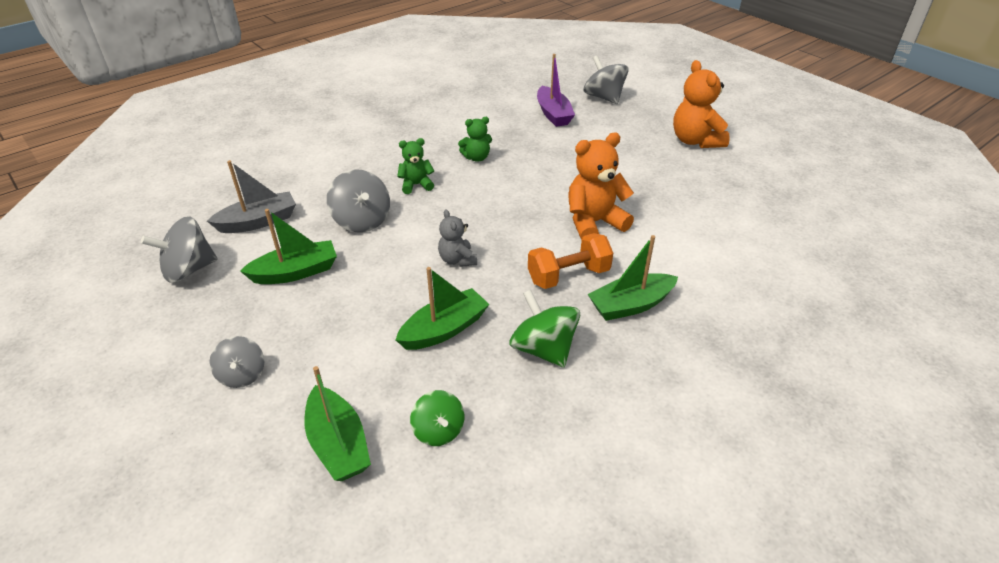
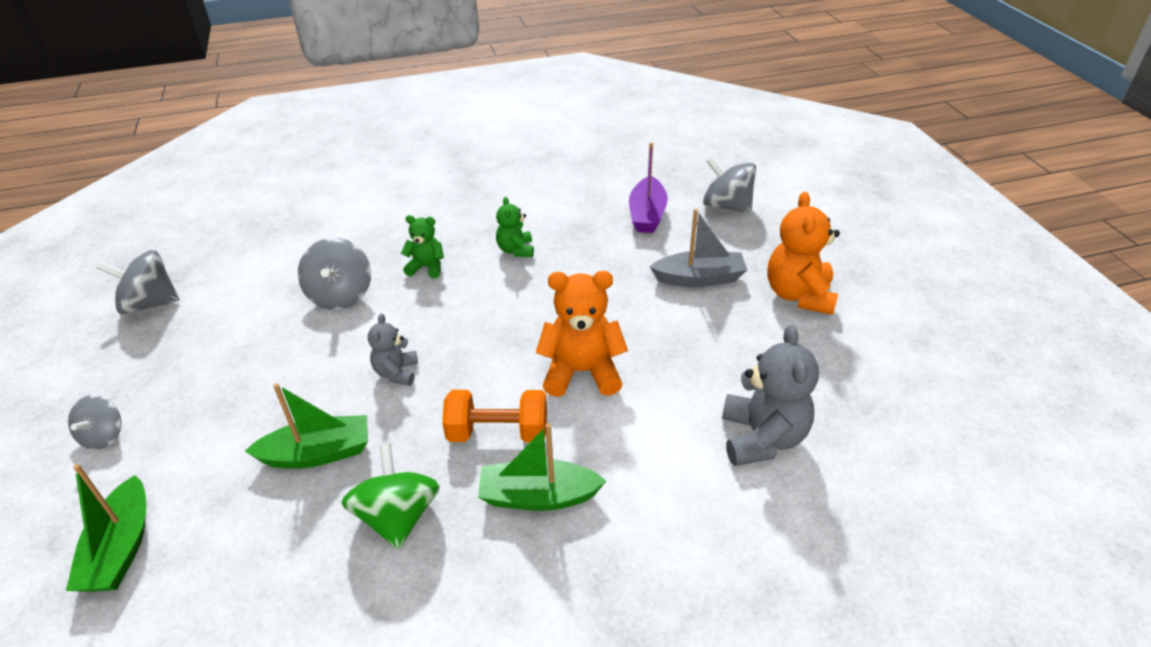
camera: 25 degrees right, 0 degrees up
(258, 221) = (247, 268): grey boat -> grey boat (699, 278)
(296, 272) = (235, 336): green boat -> none
(438, 431) = (218, 573): green spinning top -> none
(476, 158) = (516, 250): green teddy bear -> green teddy bear turned 75 degrees clockwise
(604, 97) = (726, 206): grey spinning top -> grey spinning top turned 45 degrees counterclockwise
(741, 229) = (762, 438): none -> grey teddy bear

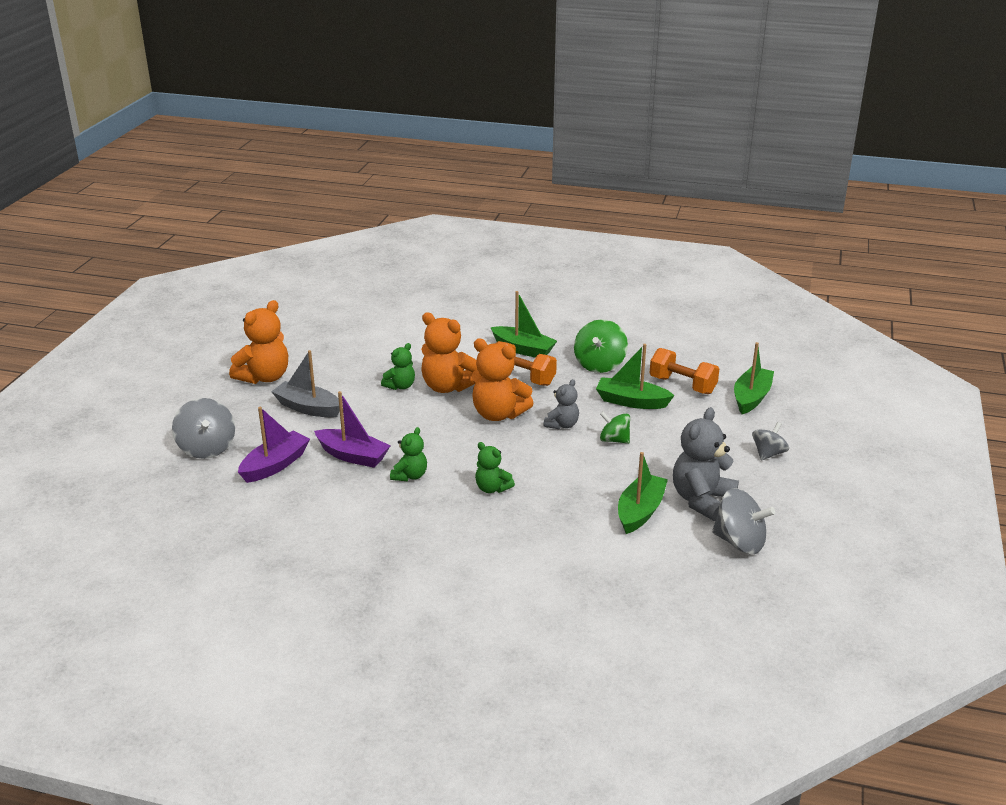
camera: 150 degrees left, 10 degrees down
(244, 527) = (682, 385): none -> orange dumbbell
(262, 298) = (640, 511): none -> green boat
(320, 376) = (614, 440): none -> green spinning top
(341, 295) = (574, 490): grey spinning top -> none
(485, 356) = (498, 414): none -> orange teddy bear
(590, 248) = (353, 456): none -> purple boat
(638, 348) = (400, 386): none -> green teddy bear
(762, 438) = (389, 332): grey teddy bear -> grey teddy bear (702, 500)

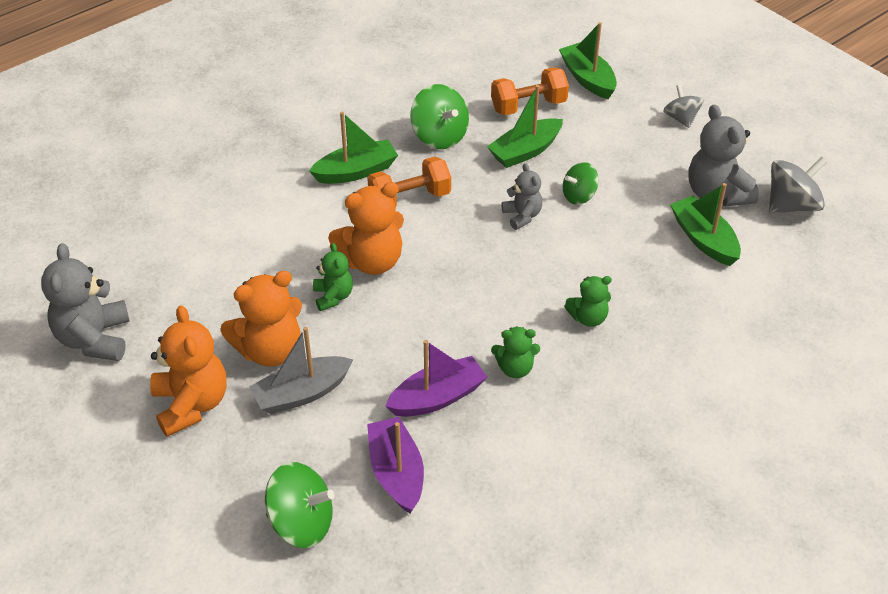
camera: 55 degrees left, 15 degrees up
(207, 448) = (301, 523): grey spinning top -> green spinning top
(284, 329) = (94, 339): none -> grey teddy bear
(410, 476) = (515, 368): green teddy bear -> green teddy bear turned 120 degrees clockwise
(498, 414) = (461, 250): orange teddy bear -> orange teddy bear (270, 350)

